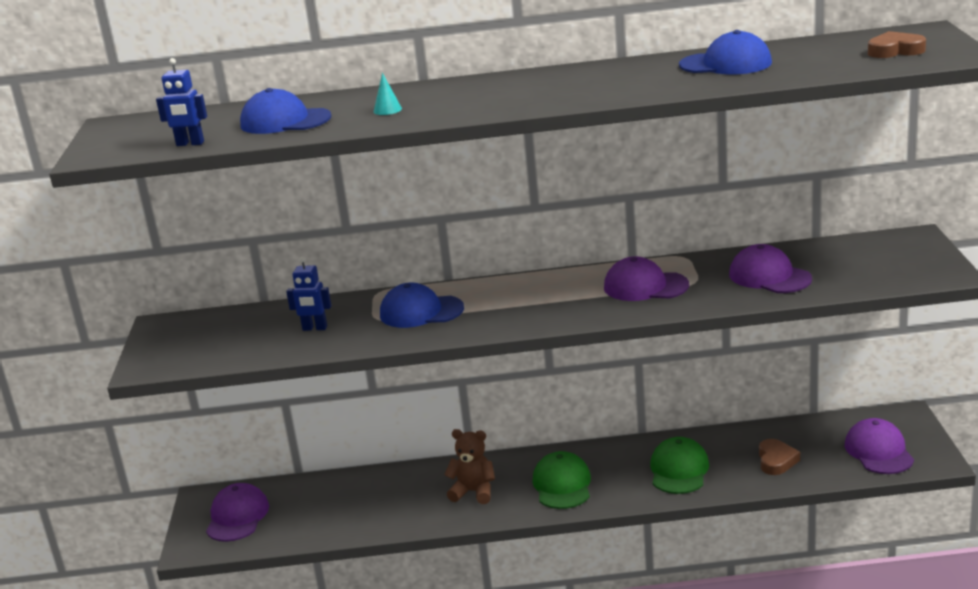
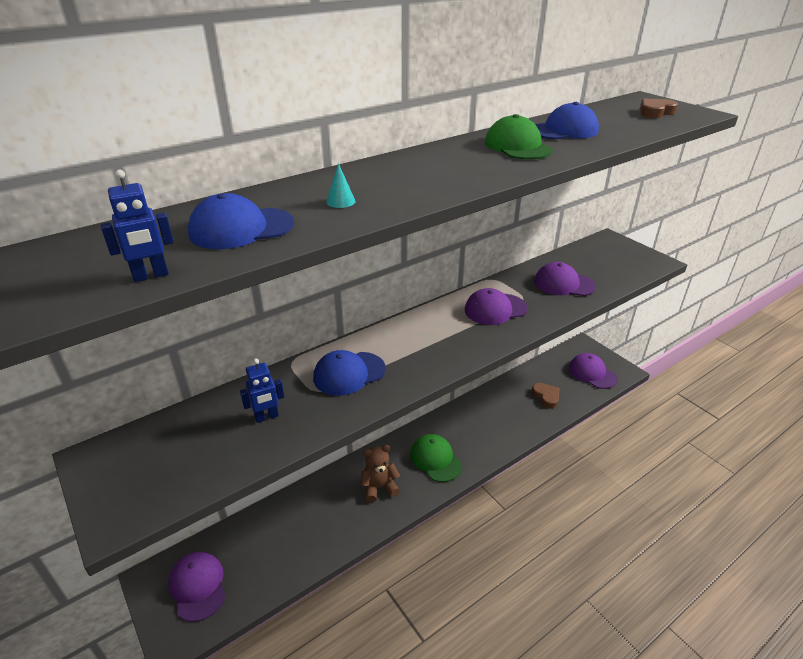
camera: 35 degrees left, 10 degrees up
(679, 470) = (498, 422): green cap -> green cap (517, 146)

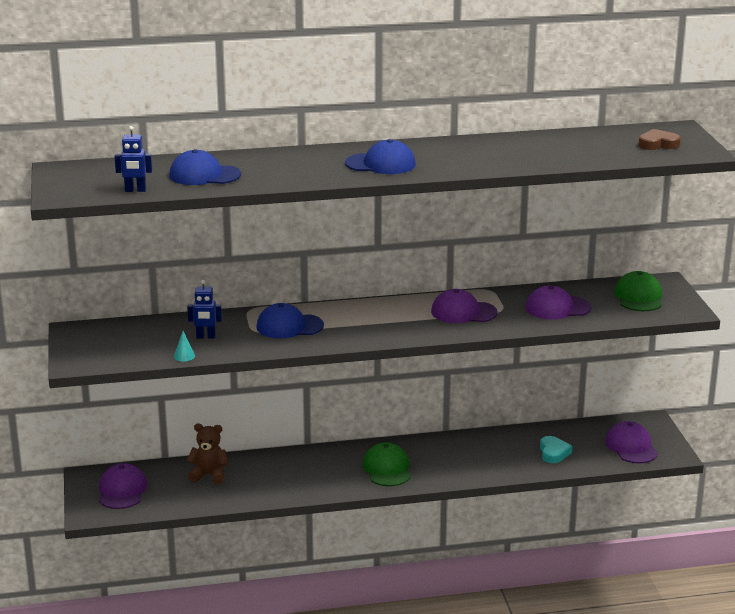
camera: 25 degrees right, 10 degrees down
(340, 201) = (283, 170): turquoise cone -> turquoise cone (184, 356)
(379, 487) = (316, 473): brown teddy bear -> brown teddy bear (209, 475)
(517, 146) = (471, 154): green cap -> green cap (638, 297)
(546, 397) = (553, 453): brown heart -> turquoise heart
(563, 130) = (535, 147): blue cap -> blue cap (381, 164)
(564, 284) = (557, 308): purple cap -> purple cap turned 45 degrees counterclockwise

